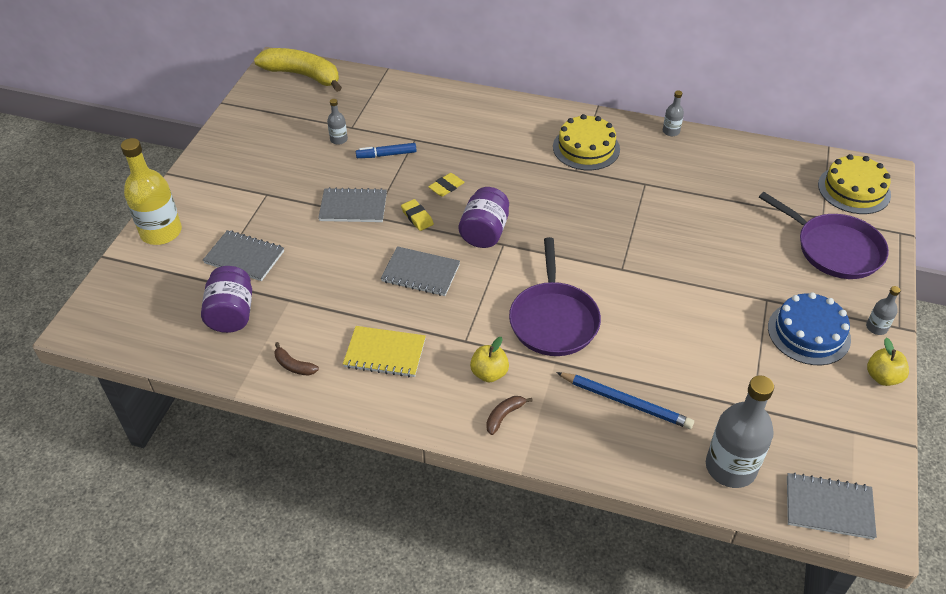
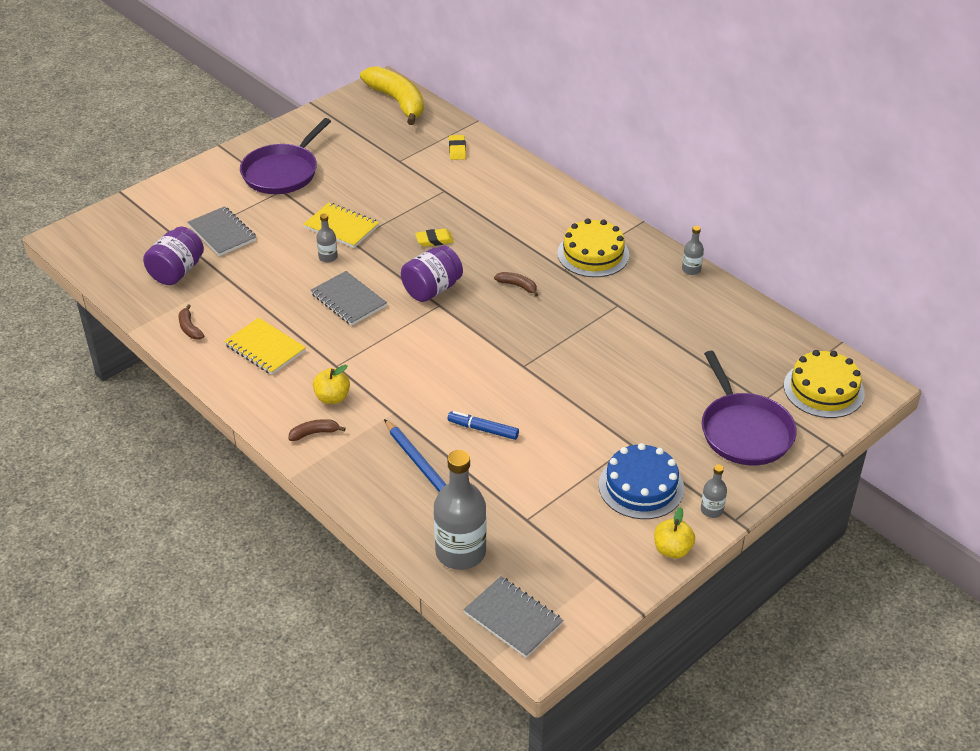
camera: 30 degrees right, 5 degrees down
(161, 232) = (176, 189): yellow bottle -> none
(339, 139) = (379, 167): grey bottle -> grey bottle (328, 257)
(353, 207) = (341, 227): grey notebook -> yellow notebook
(386, 155) = (408, 194): blue marker -> blue marker (483, 429)
(417, 217) = (386, 255): yellow eraser -> yellow eraser (457, 150)
(552, 200) = (517, 286): none -> brown banana
(553, 320) = (423, 381): purple pan -> purple pan (282, 172)

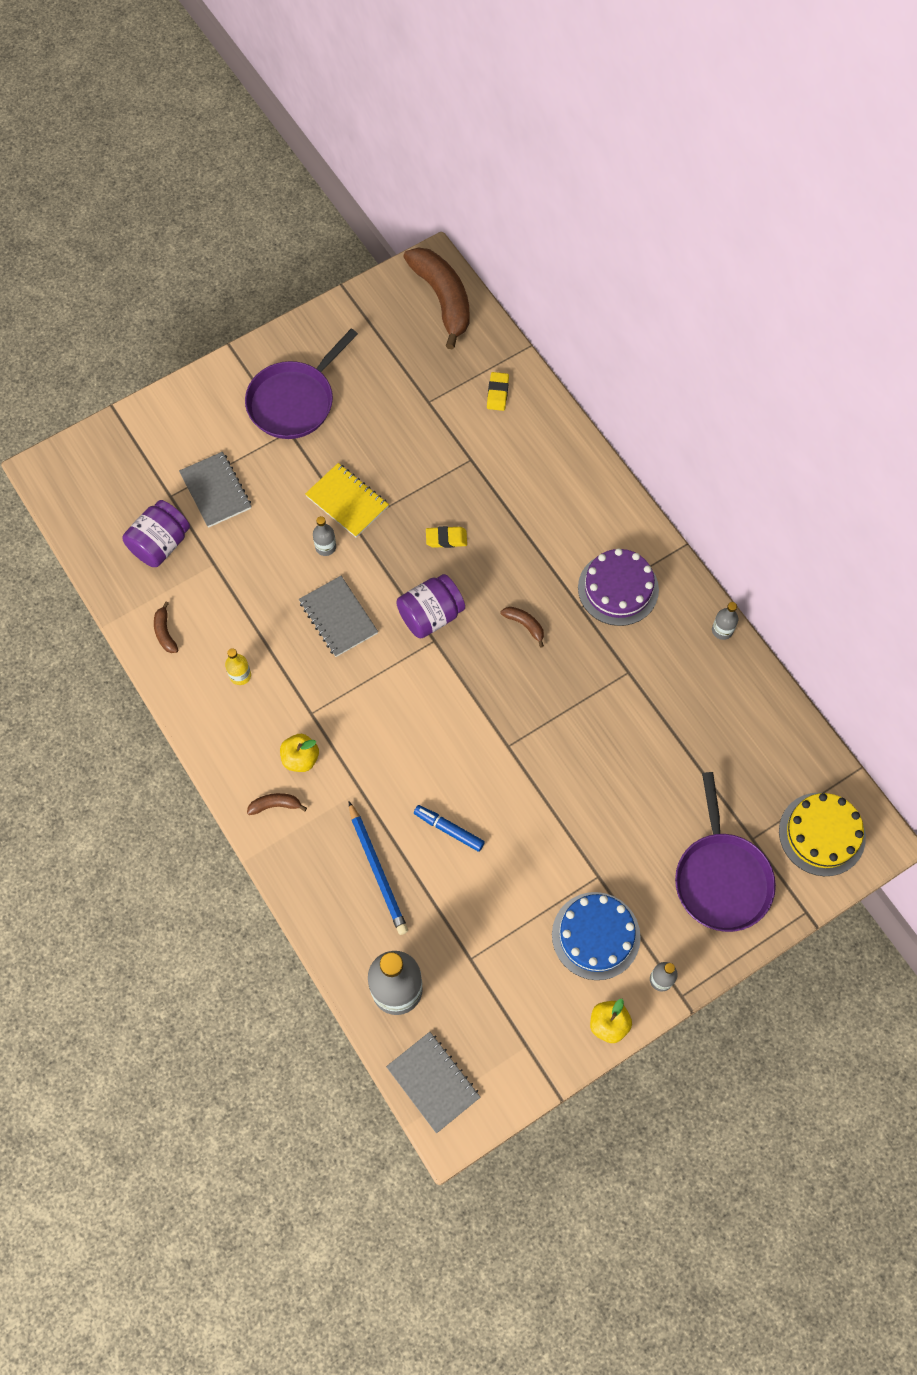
camera: 10 degrees right, 25 degrees up
(265, 348) = (240, 675): yellow notebook -> yellow bottle
(397, 102) = (442, 299): yellow banana -> brown banana
(593, 254) = (618, 588): yellow cake -> purple cake

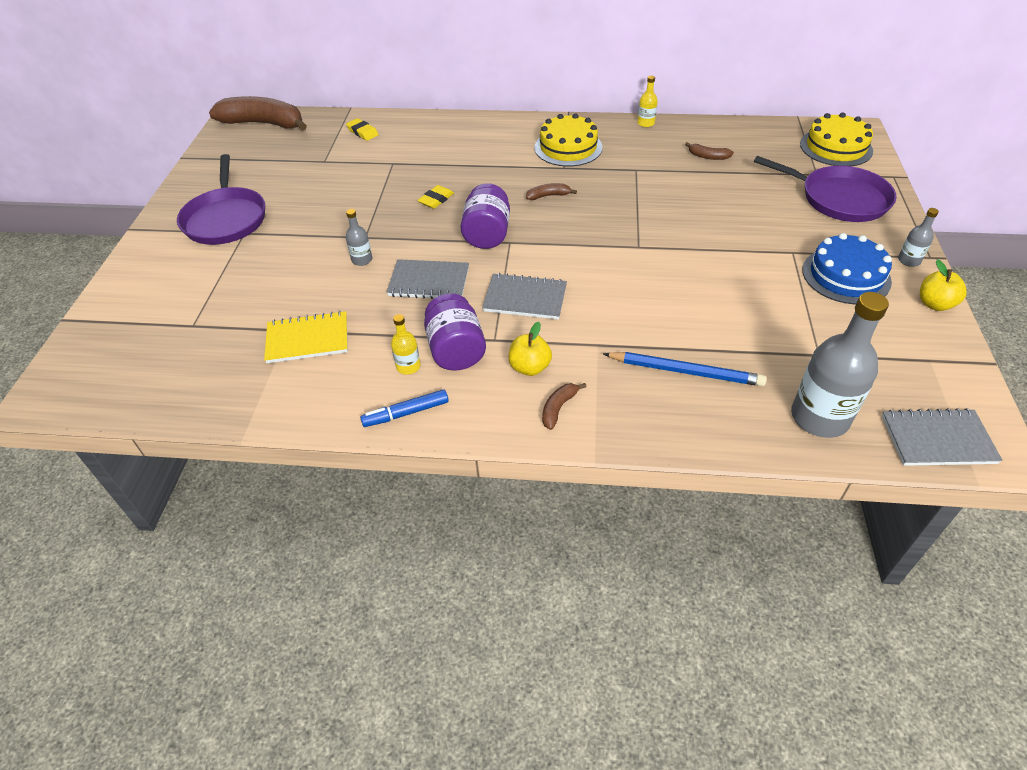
camera: 50 degrees left, 20 degrees down
(160, 544) = (224, 354): purple jar -> purple jar (456, 350)
(165, 632) = (306, 396): brown banana -> brown banana (708, 156)
(216, 491) = (229, 296): grey notebook -> grey notebook (525, 298)
(347, 501) = (341, 231): yellow notebook -> yellow notebook (308, 339)
(449, 829) = (683, 310): blue marker -> blue marker (406, 413)
(618, 588) = (568, 147): purple cake -> yellow cake
(722, 630) = (646, 123): grey bottle -> yellow bottle

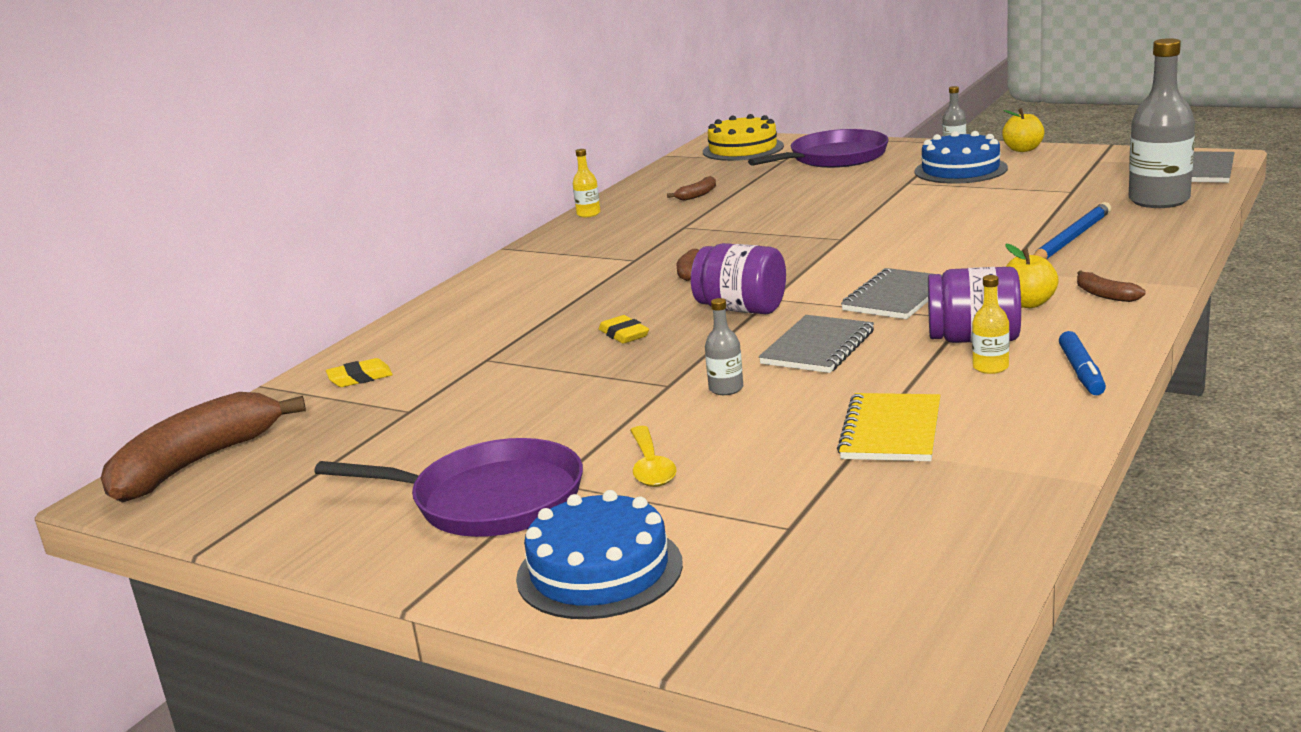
camera: 65 degrees left, 25 degrees down
(155, 273) = (599, 570): none -> blue cake
(261, 259) = (651, 467): none -> yellow spoon
(568, 147) = (591, 254): yellow cake -> none

